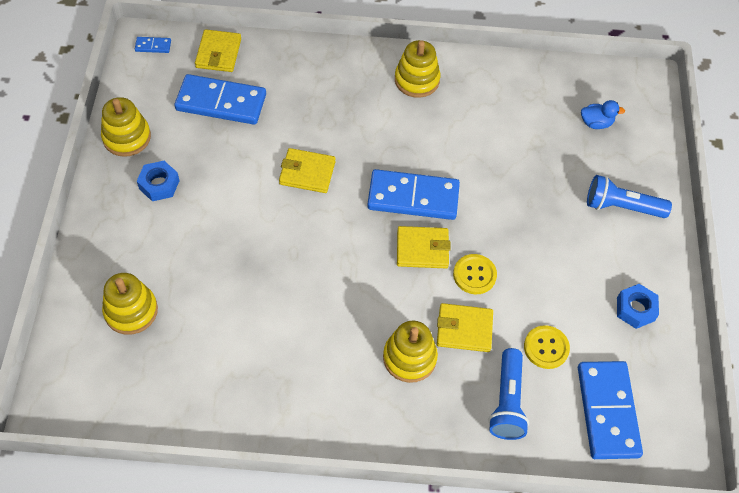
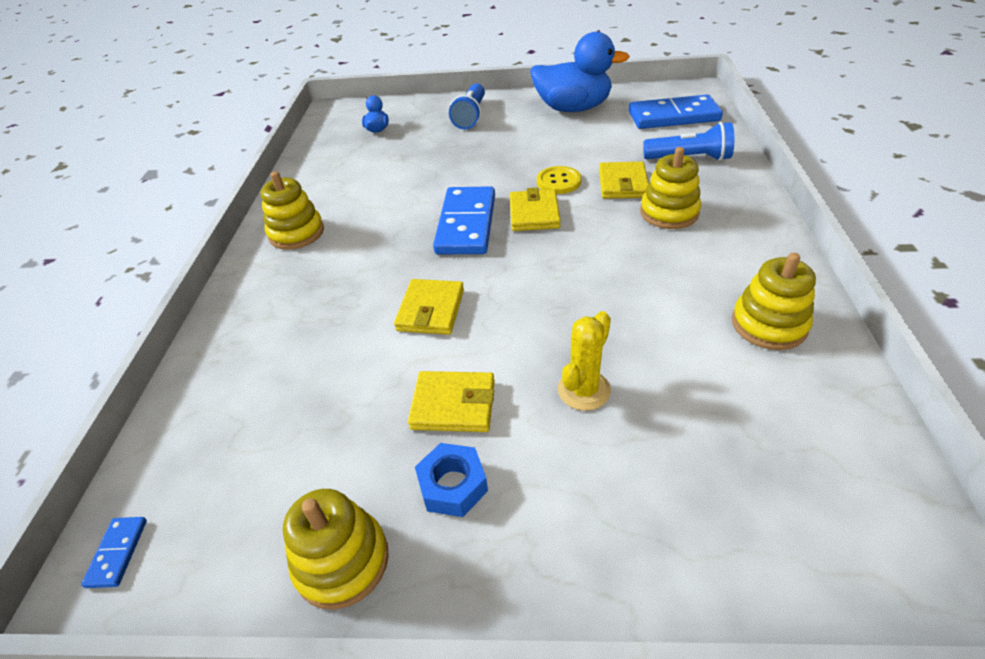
camera: 85 degrees left, 15 degrees down
(131, 311) = (709, 484): yellow stacking toy -> yellow stacking toy (769, 324)
(214, 258) = (584, 390): none -> yellow cactus
(218, 53) = (178, 440): yellow wallet -> yellow wallet (453, 405)
(221, 102) = (287, 421): blue domino -> none
(546, 348) = (625, 143): yellow button -> none
(635, 309) = (573, 108): blue nut -> blue duck

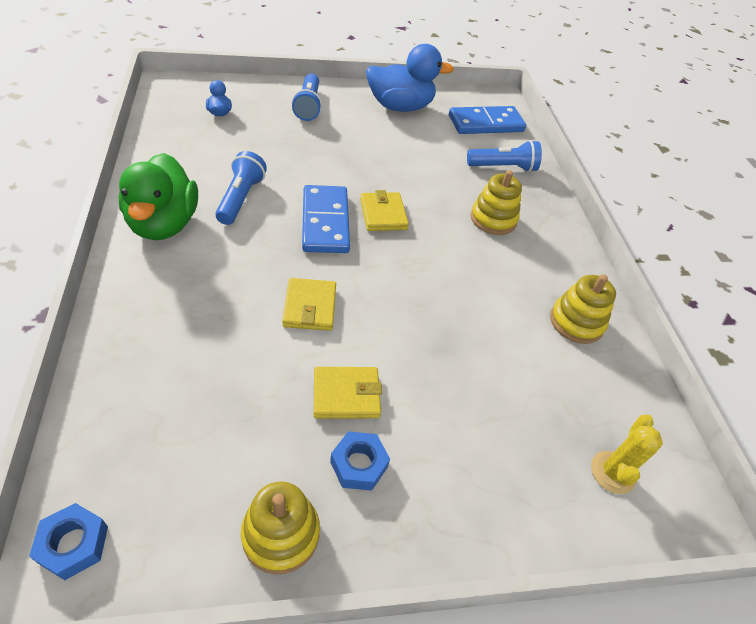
camera: 20 degrees left, 5 degrees up
(117, 553) = (74, 544): blue domino -> blue nut
(296, 233) = (164, 224): yellow stacking toy -> green duck
(380, 206) = (240, 198): none -> blue flashlight
(558, 182) = (399, 183): yellow button -> none
(584, 390) = (448, 379): yellow cactus -> yellow cactus (612, 472)
(623, 184) = (453, 189): yellow wallet -> none

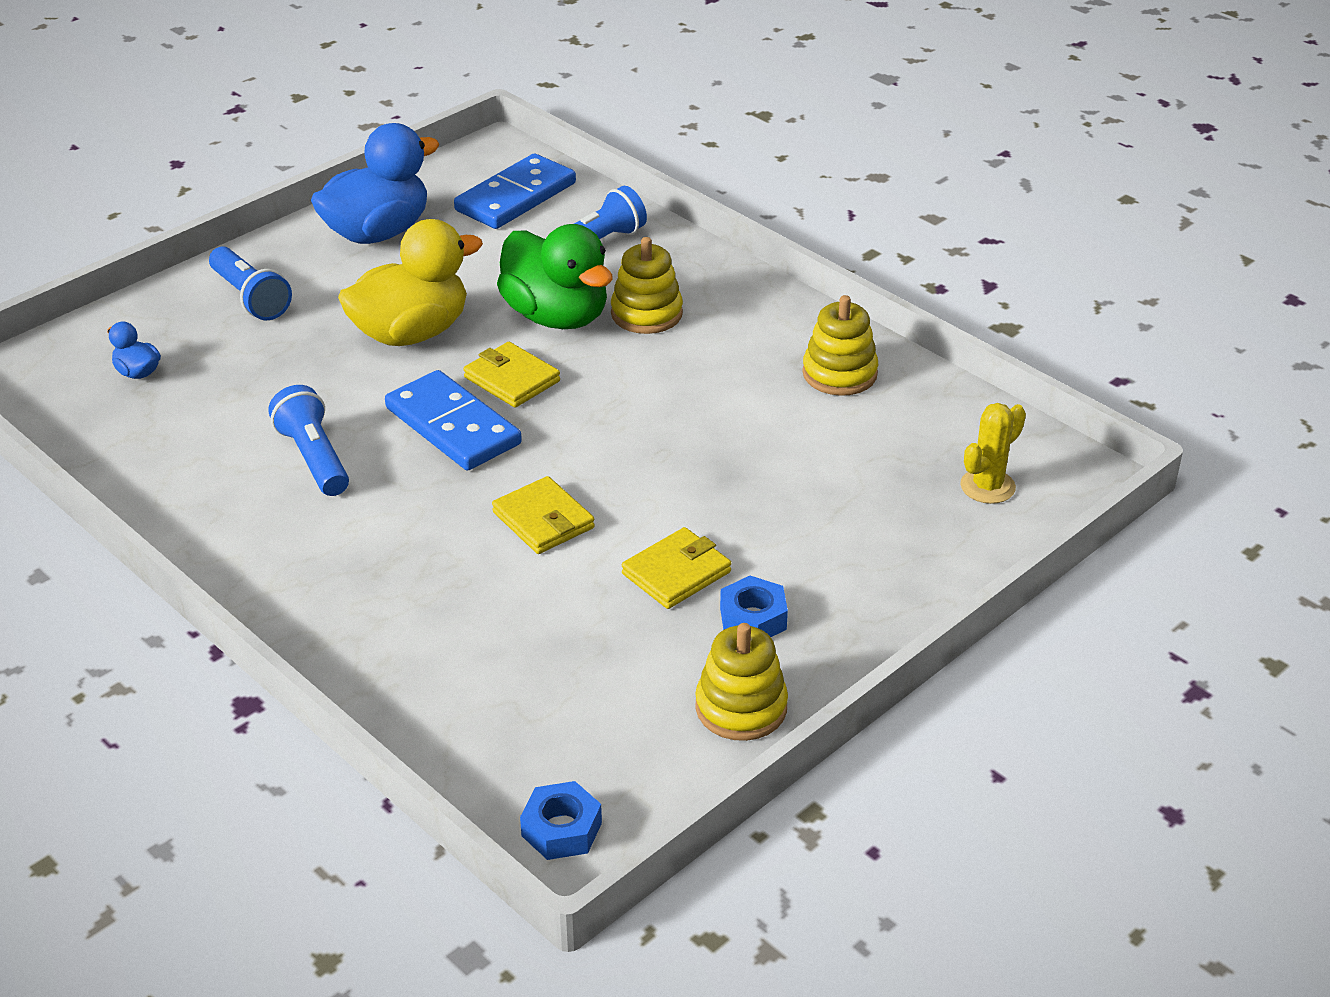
camera: 30 degrees left, 10 degrees down
(164, 224) = (257, 538): green duck -> green duck (556, 316)
(360, 162) = (411, 333): none -> yellow duck
(612, 472) = (987, 486): yellow cactus -> yellow cactus turned 60 degrees clockwise

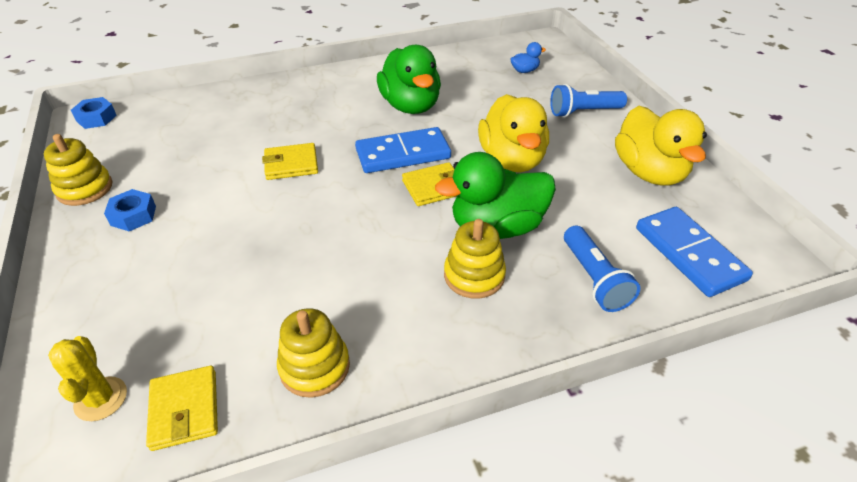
camera: 115 degrees right, 5 degrees up
(314, 458) = (410, 106): blue flashlight -> green duck
(377, 233) = (649, 172): blue duck -> yellow duck
(676, 573) = (199, 199): yellow wallet -> yellow wallet (184, 410)

